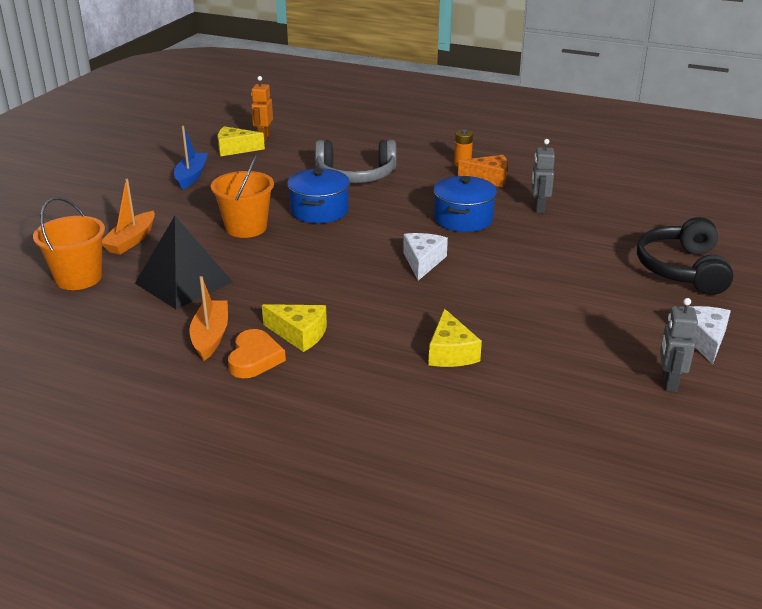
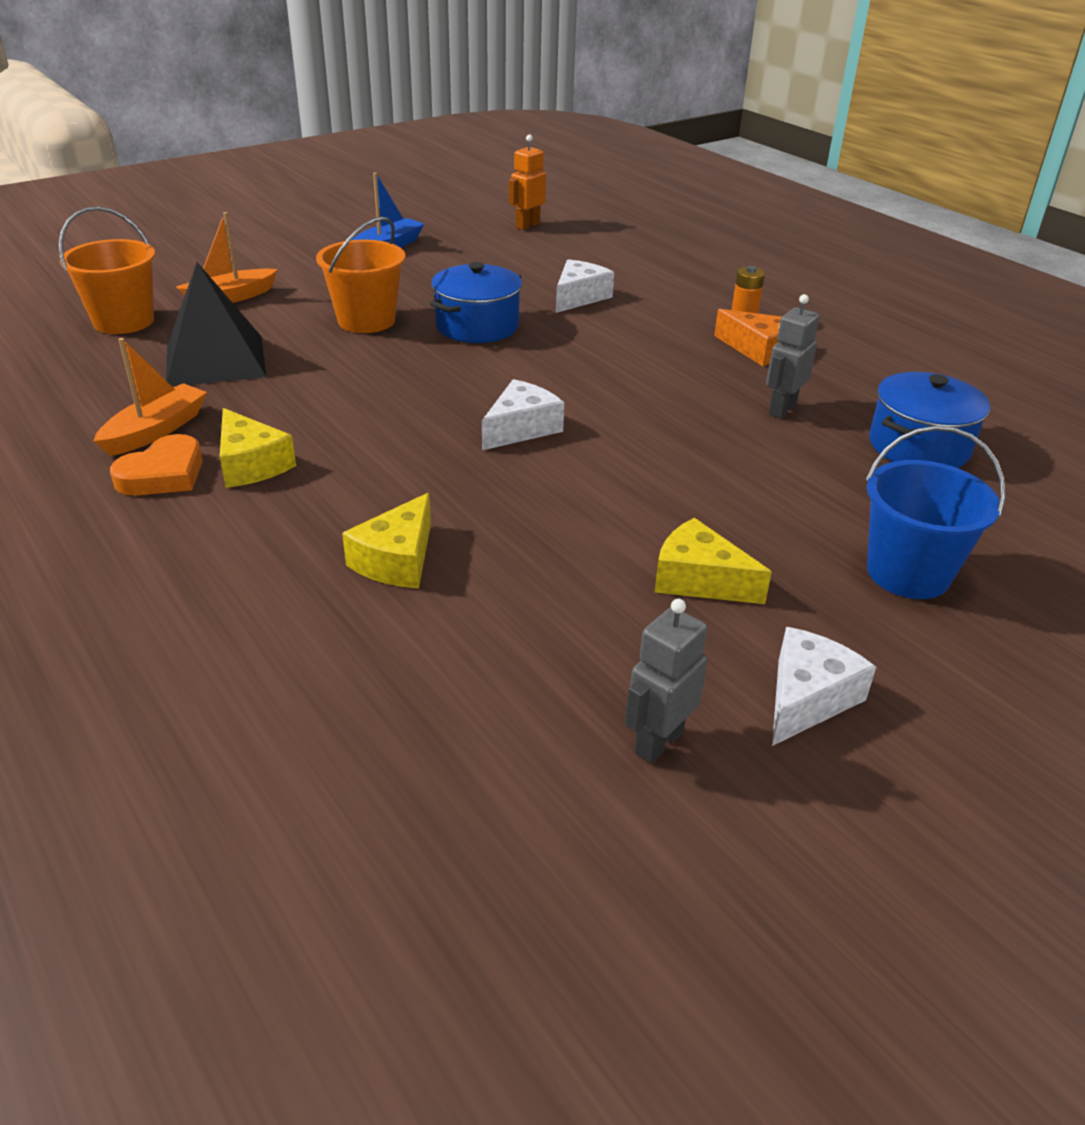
camera: 30 degrees right, 5 degrees up
(235, 149) = (477, 230): yellow cheese -> yellow cheese (699, 579)
(355, 175) = (579, 297): grey headphones -> white cheese
(463, 219) = (650, 391): blue pot -> blue pot (919, 446)
(682, 269) = (908, 573): black headphones -> blue bucket

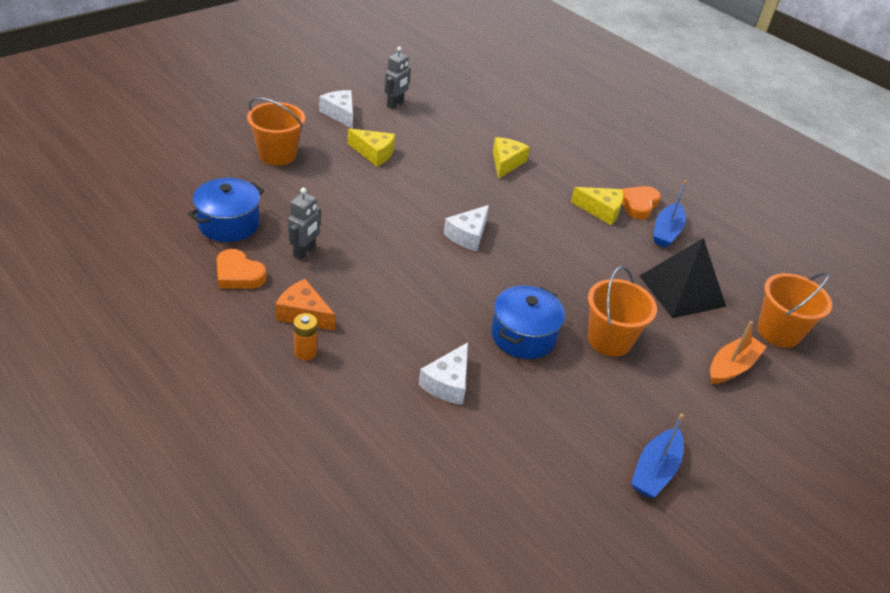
camera: 170 degrees right, 5 degrees up
(156, 430) = (666, 232): orange boat -> blue boat
(251, 464) = (601, 210): yellow cheese -> yellow cheese turned 150 degrees clockwise
(527, 225) = (525, 543): orange robot -> none
(807, 698) = (340, 114): white cheese -> white cheese turned 120 degrees clockwise
(862, 386) = (238, 274): none -> orange heart
(908, 573) = (277, 154): blue bucket -> orange bucket

